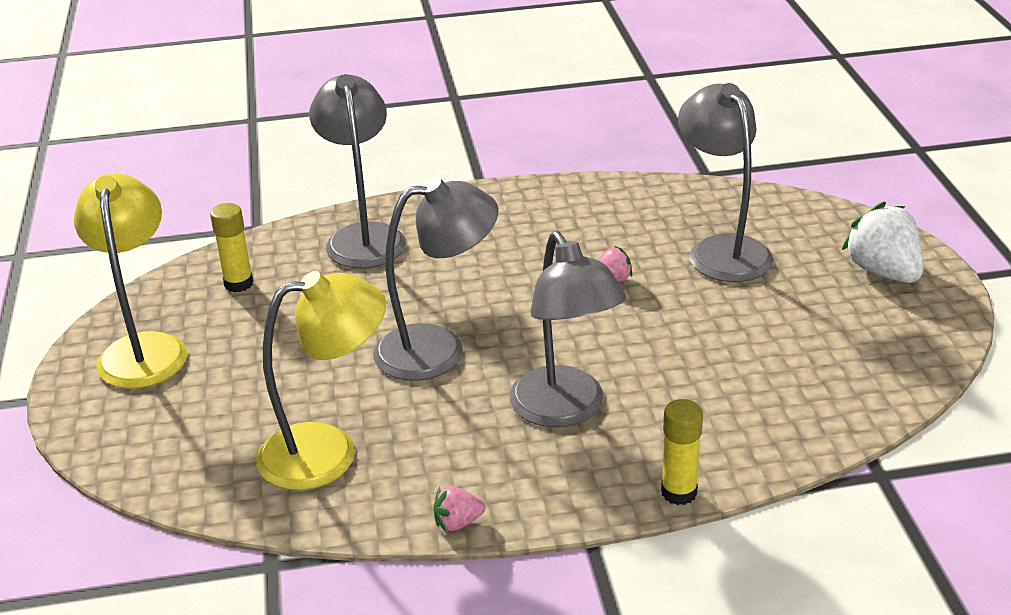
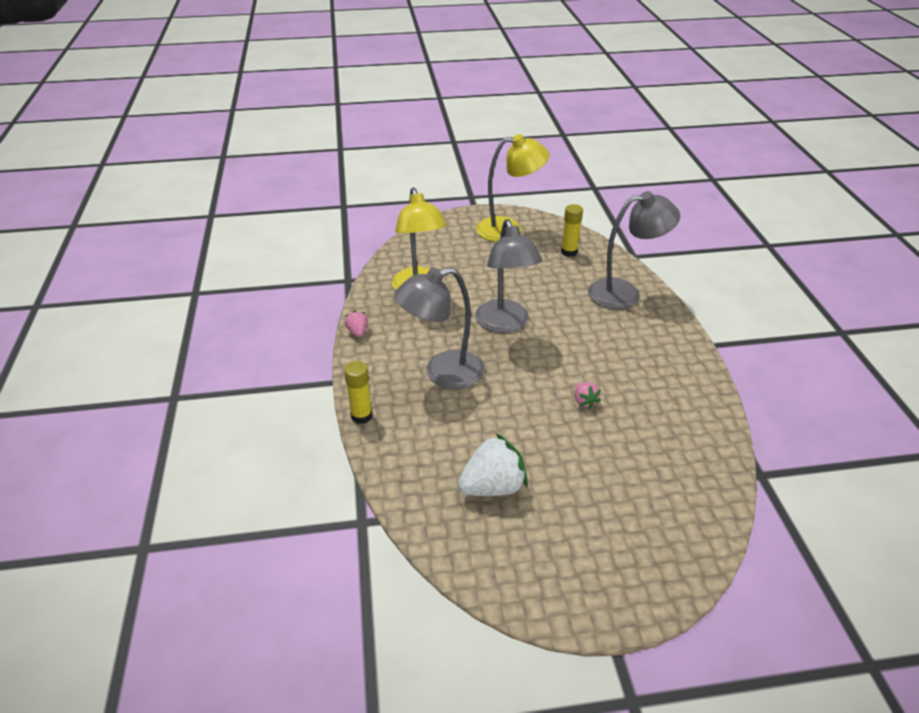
camera: 90 degrees right, 5 degrees up
(722, 249) = (632, 466): grey lamp -> none
(883, 272) = (609, 572): white strawberry -> white strawberry (493, 487)

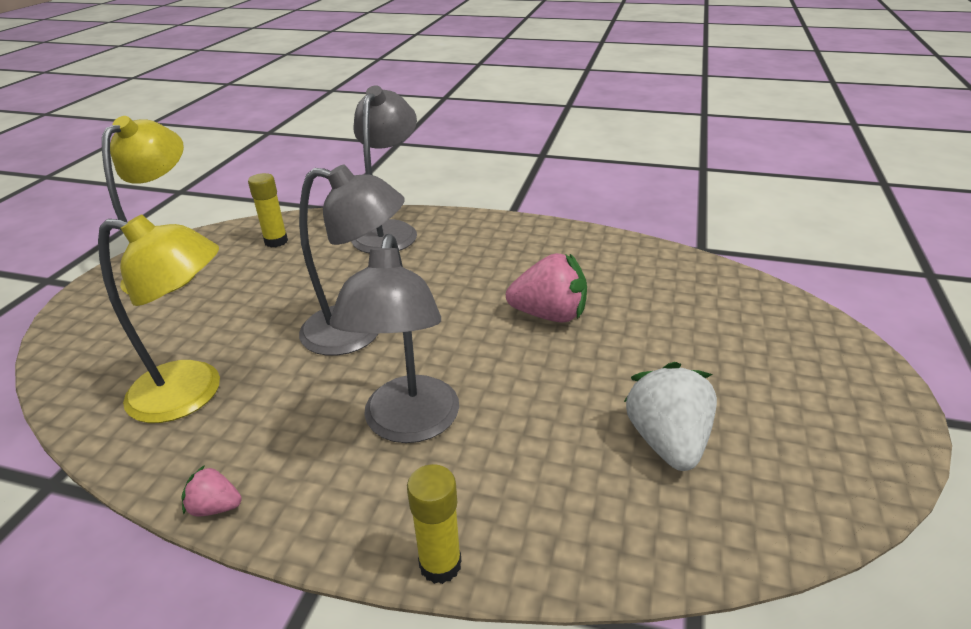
camera: 65 degrees left, 5 degrees down
(584, 402) = (549, 315): pink strawberry -> pink strawberry, size x2.00

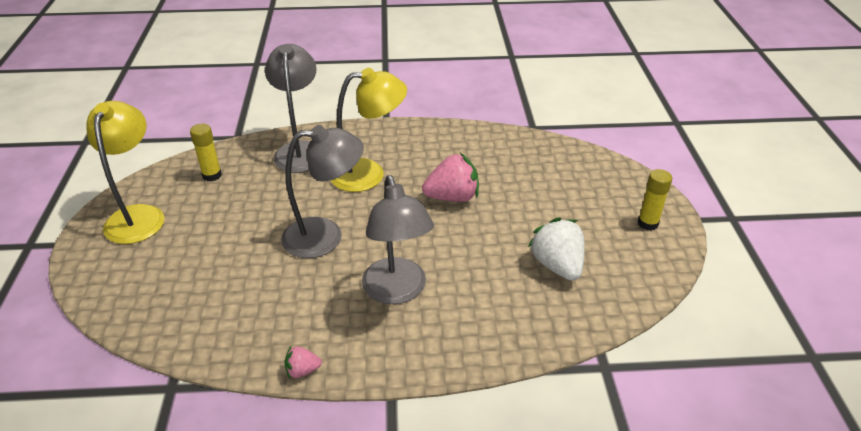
camera: 20 degrees left, 5 degrees up
(193, 393) = (232, 305): yellow lamp -> yellow lamp (369, 174)
(440, 564) = (459, 365): yellow glue stick -> yellow glue stick (647, 223)

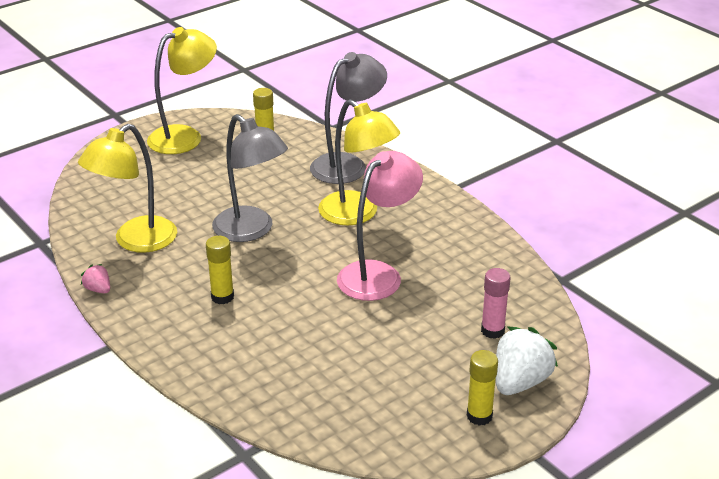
camera: 55 degrees right, 5 degrees down
(257, 313) = (136, 241): none -> yellow lamp
(397, 291) = (222, 297): grey lamp -> yellow glue stick
(452, 197) = (378, 274): pink strawberry -> pink lamp
(557, 265) = (347, 375): white strawberry -> white strawberry (520, 382)
(563, 177) = (492, 331): none -> pink glue stick

